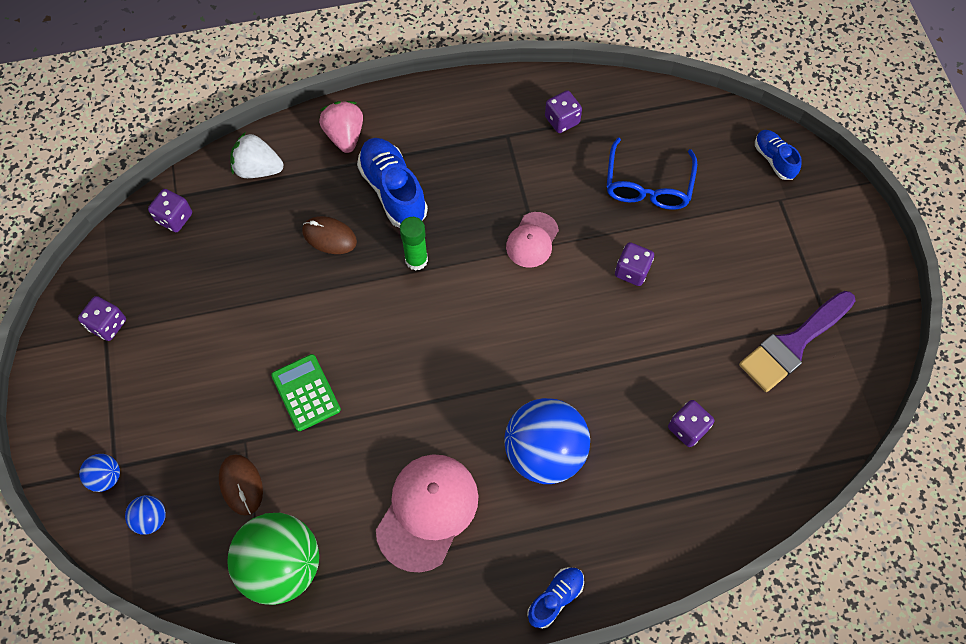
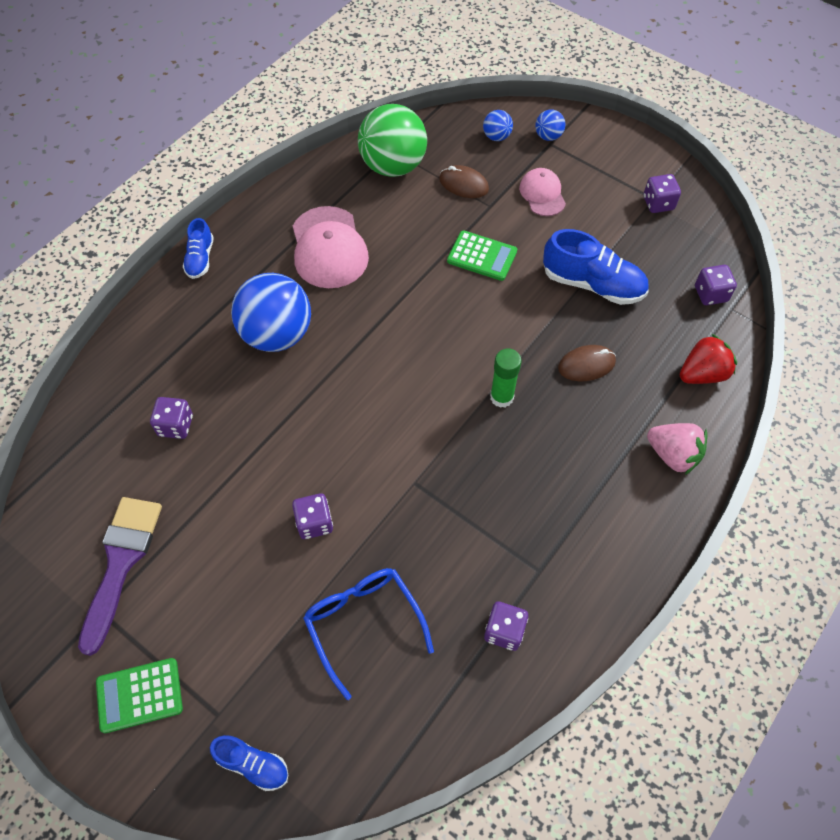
camera: 140 degrees right, 5 degrees down
(258, 169) = (702, 374): white strawberry -> red strawberry
(393, 191) = (580, 438): blue shoe -> blue shoe (592, 284)
(532, 240) = (424, 485): pink cap -> pink cap (542, 194)
(825, 245) = (139, 695): none -> green calculator

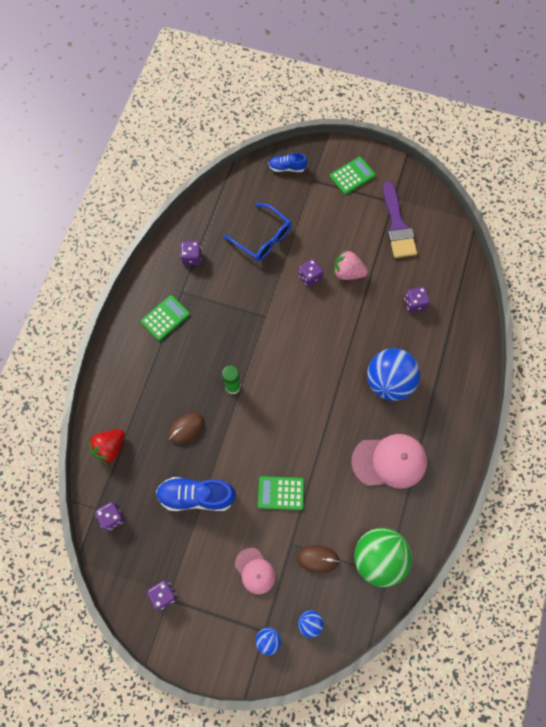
camera: 160 degrees right, 10 degrees up
(200, 258) = (470, 421): blue shoe -> none
(329, 248) = (389, 461): pink cap -> pink cap turned 120 degrees clockwise
(579, 535) = (165, 318): none -> green calculator
(673, 455) = (120, 384): pink strawberry -> pink strawberry (347, 272)

